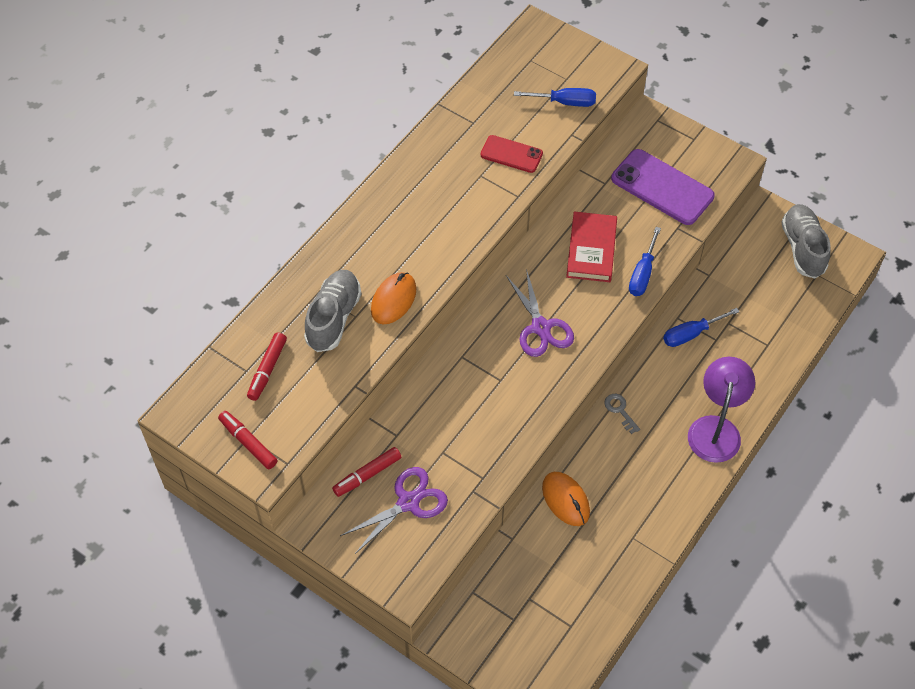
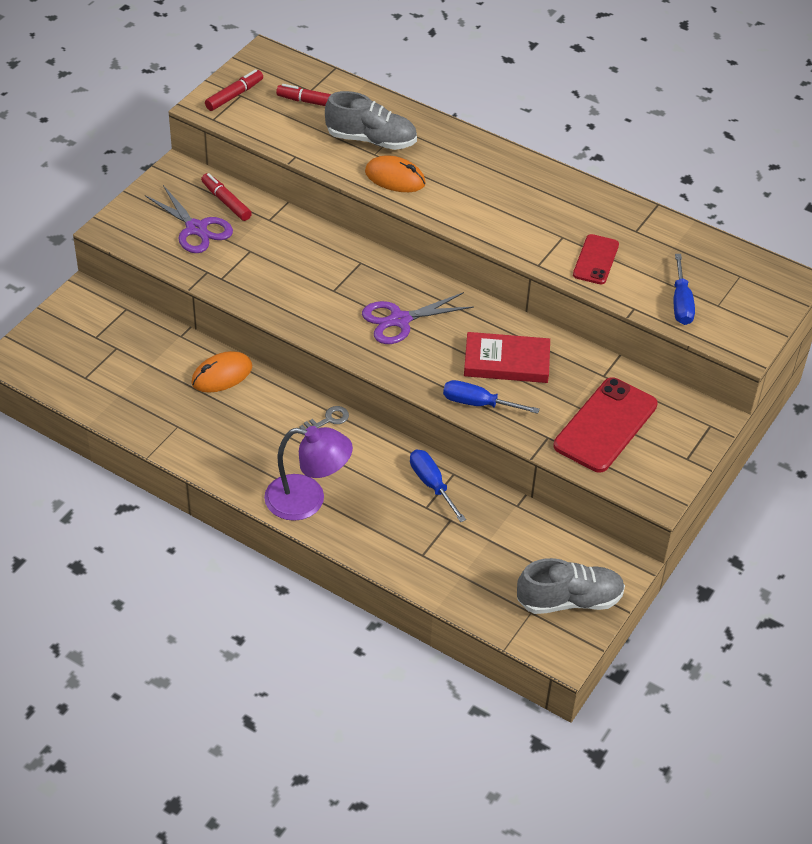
camera: 85 degrees right, 10 degrees down
(662, 187) = (605, 425): purple phone -> red phone

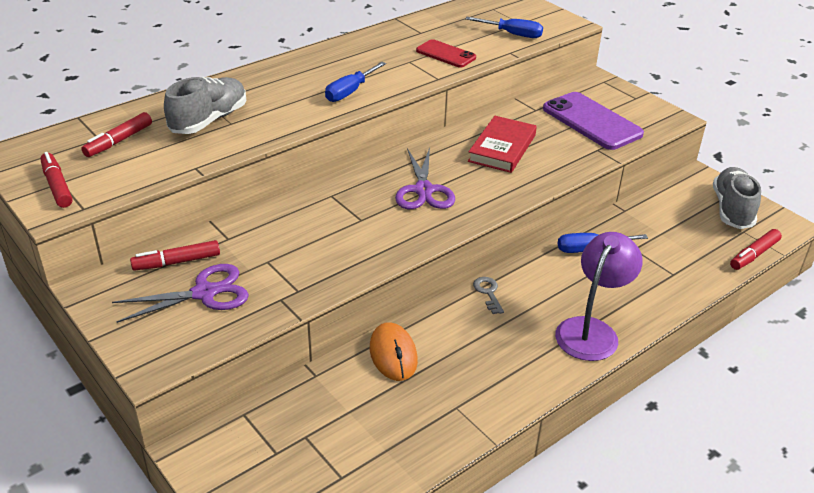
camera: 70 degrees left, 10 degrees down
(395, 178) = (275, 119): orange mouse -> none
(478, 404) = (548, 173): blue screwdriver -> blue screwdriver (350, 92)
(489, 622) = (754, 255): none -> red marker
(605, 425) = (592, 121): red phone -> purple phone

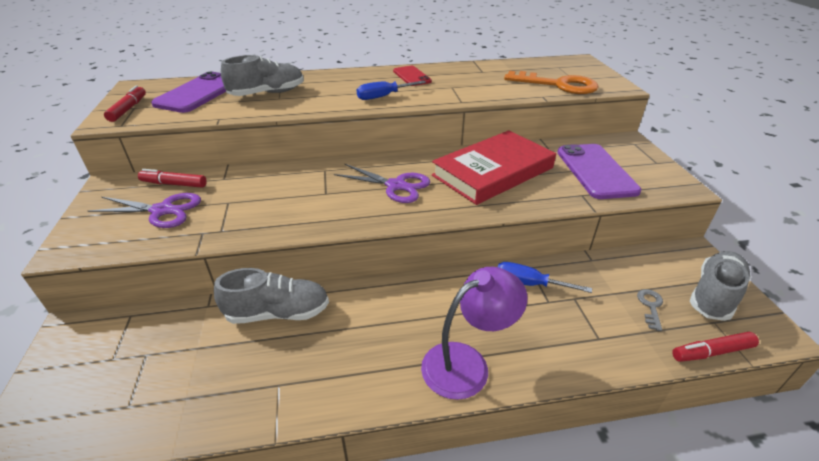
camera: 30 degrees right, 0 degrees up
(119, 141) = (199, 93): red marker -> purple phone
(393, 354) = (278, 313): orange mouse -> grey shoe
(424, 190) = (396, 186): purple scissors -> purple scissors turned 90 degrees counterclockwise
(445, 54) = (486, 88): red phone -> red phone (412, 76)
(488, 293) = (403, 290): grey key -> grey key (650, 306)
(502, 148) = (493, 172): red book -> red book, size x1.55
(512, 34) = (558, 85): blue screwdriver -> orange key

